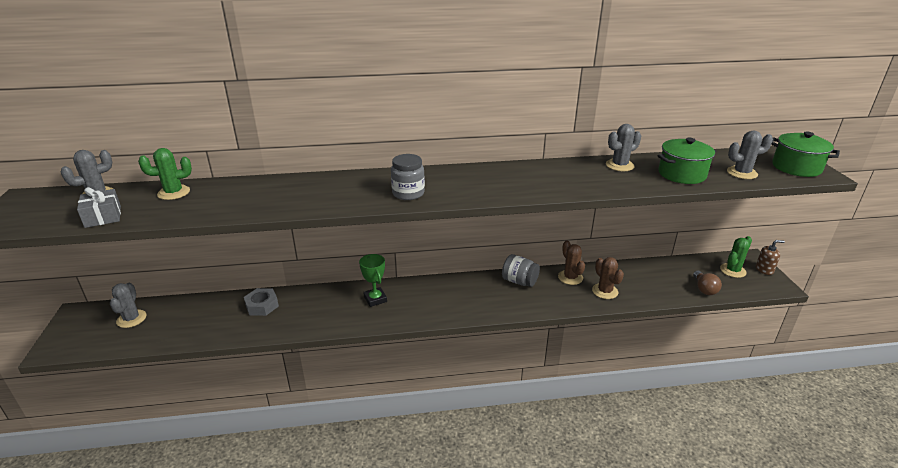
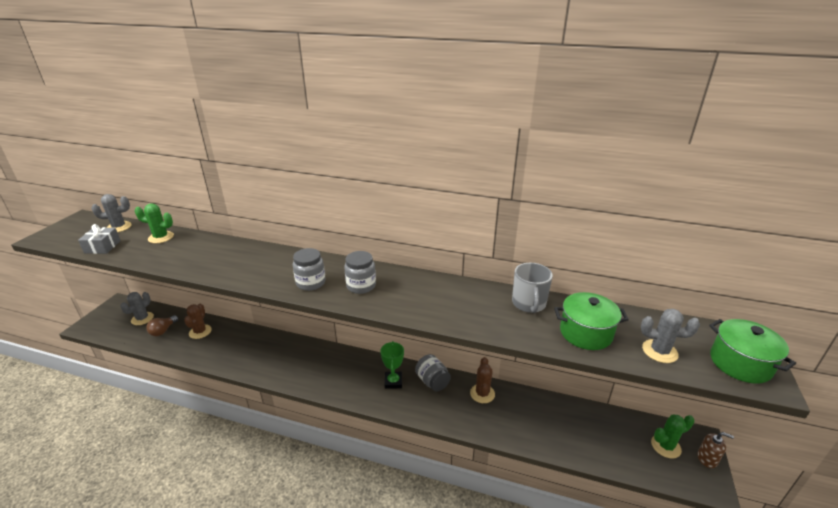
camera: 25 degrees right, 0 degrees up
(262, 306) = (225, 336): grey nut -> none
(375, 299) = (304, 358): green trophy -> green trophy (393, 382)
(461, 185) = (361, 286): none -> grey jar
(605, 291) = (504, 420): brown cactus -> brown cactus (200, 332)
(619, 165) = (529, 304): grey cactus -> grey mug
(704, 289) = (614, 457): brown light bulb -> brown light bulb (163, 331)

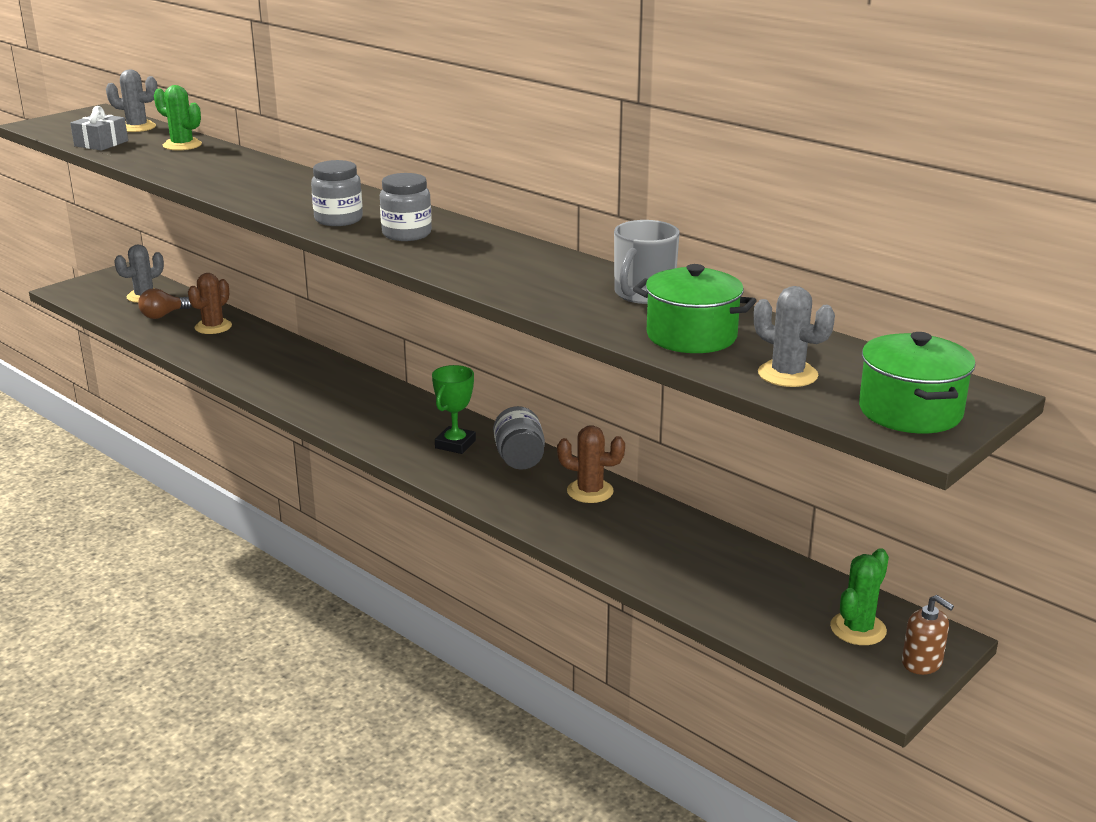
camera: 25 degrees right, 5 degrees down
(482, 393) = (590, 491): brown cactus -> brown cactus turned 75 degrees clockwise
(665, 446) = (858, 629): green cactus -> green cactus turned 60 degrees counterclockwise

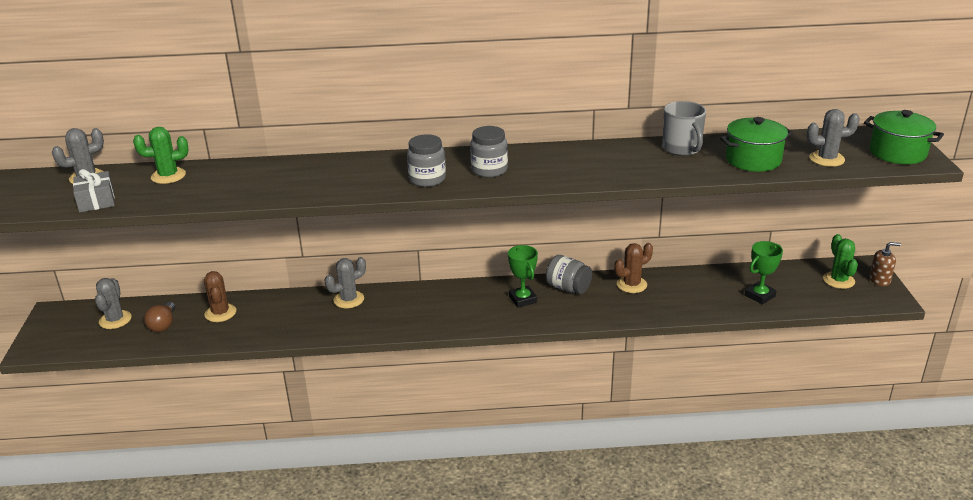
camera: 45 degrees left, 5 degrees up
(317, 366) = (348, 299): none -> grey cactus
(712, 583) = (760, 296): none -> green trophy

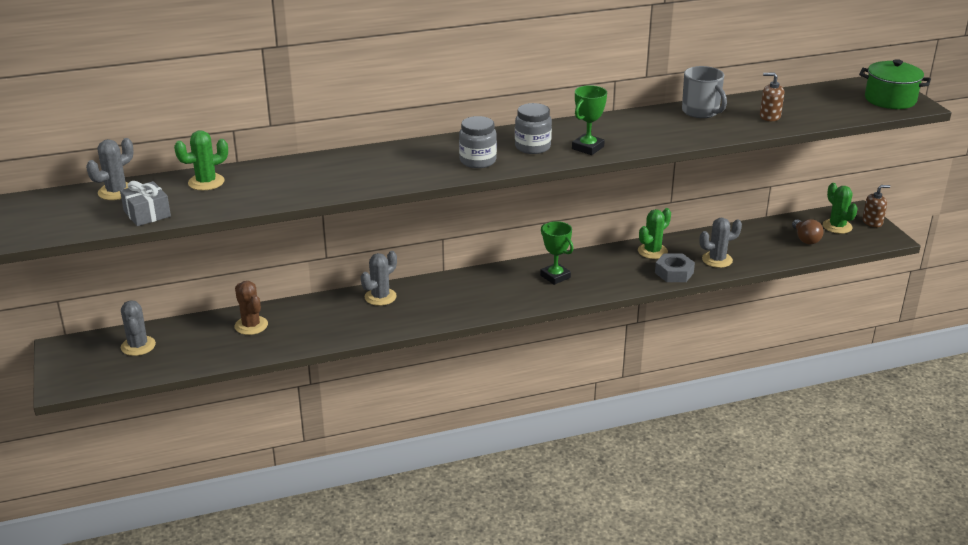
camera: 15 degrees left, 0 degrees up
(163, 325) = (195, 344): brown light bulb -> brown light bulb (805, 239)
(568, 288) = (594, 261): grey jar -> none
(631, 285) = (652, 251): brown cactus -> green cactus
(643, 310) = (674, 273): none -> grey nut
(753, 160) = (769, 116): green pot -> brown soap dispenser
(760, 296) = (773, 248): green trophy -> green trophy (588, 148)
(826, 159) = (833, 110): grey cactus -> grey cactus (717, 260)

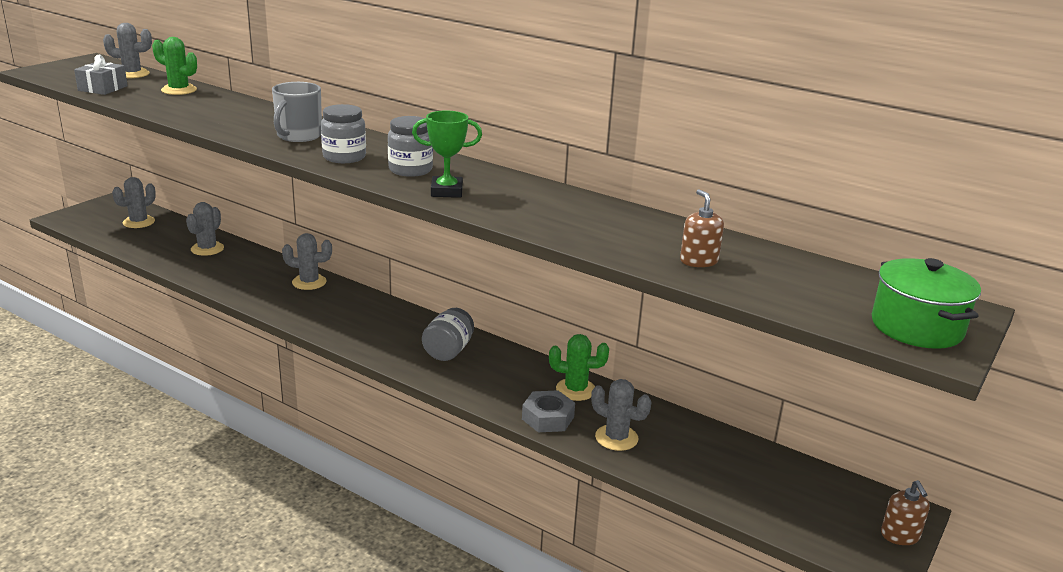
camera: 50 degrees right, 5 degrees down
(251, 325) = (207, 249): brown cactus -> grey cactus
(555, 276) = (448, 351): green trophy -> grey jar
(701, 112) = (639, 222): grey mug -> grey mug (298, 136)
(805, 239) = (763, 490): brown light bulb -> none
(837, 226) = (837, 507): green cactus -> none
(872, 222) = (900, 535): brown soap dispenser -> brown soap dispenser turned 45 degrees clockwise

